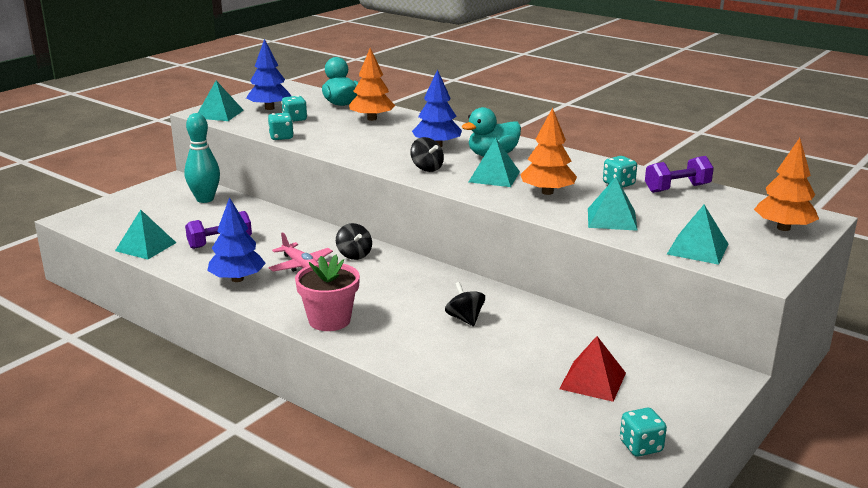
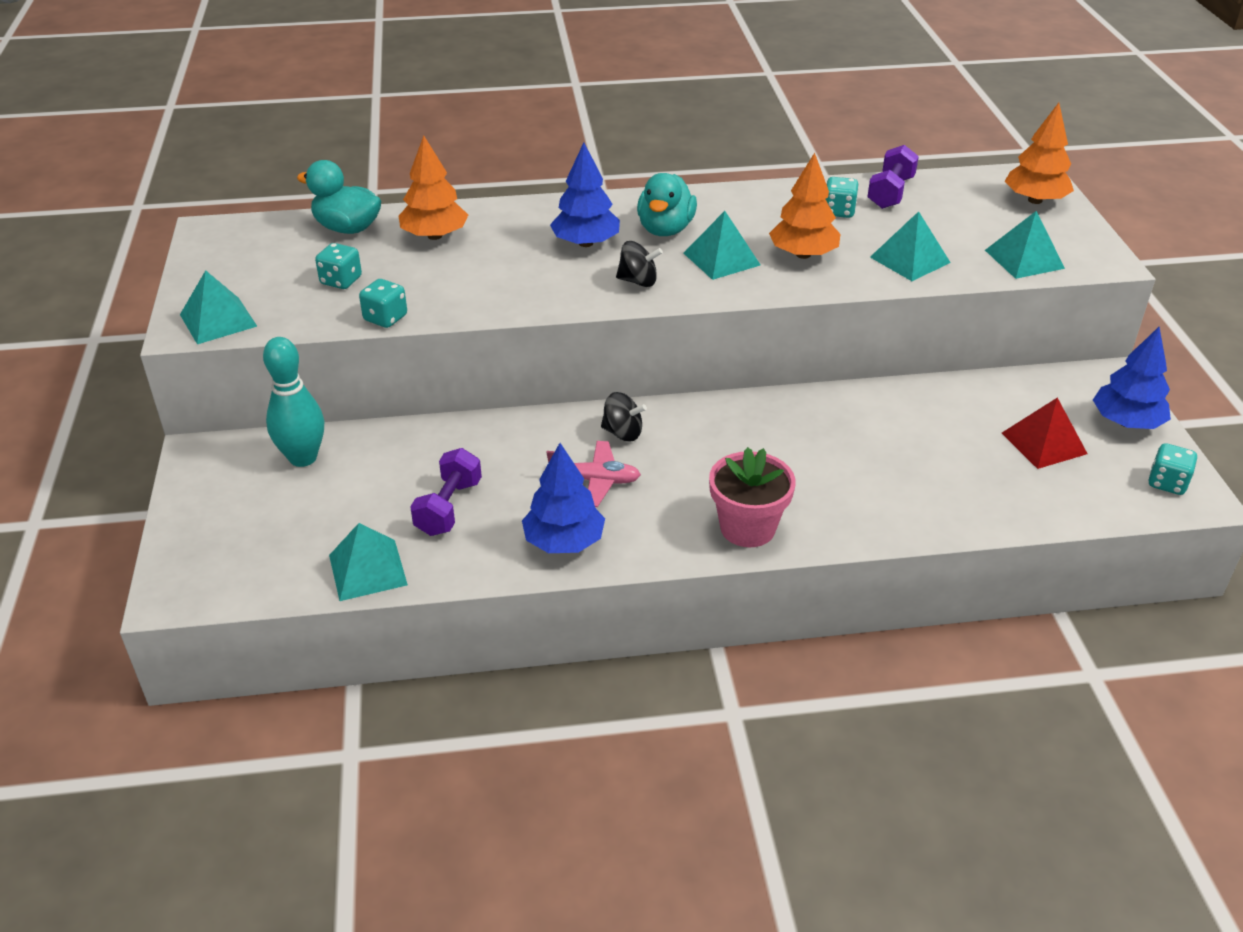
camera: 45 degrees left, 15 degrees up
(269, 108) = (268, 278): blue tree -> blue tree (1126, 422)
(465, 319) = (852, 444): black spinning top -> none

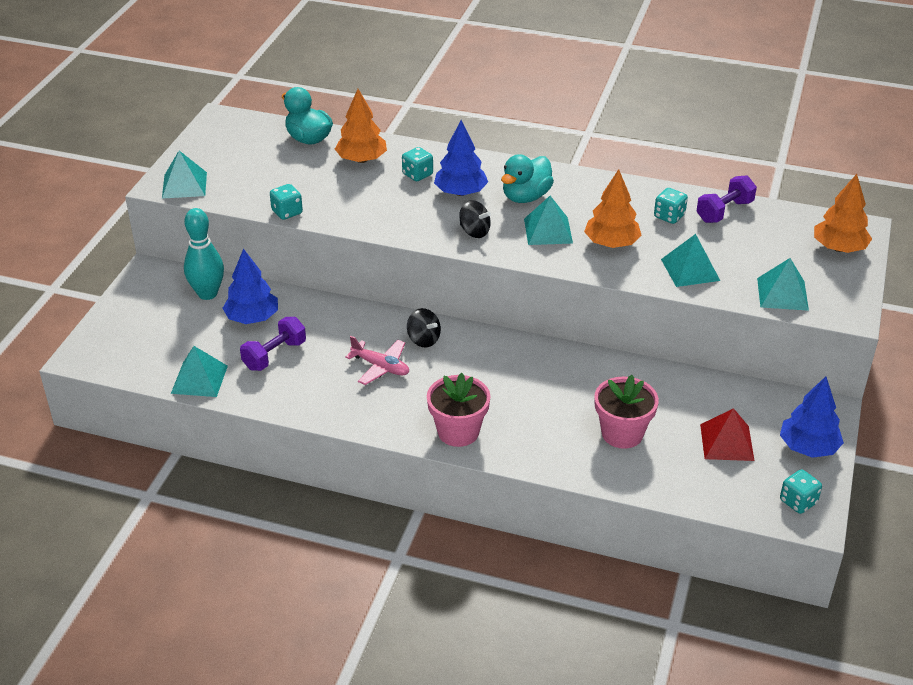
camera: 25 degrees right, 0 degrees up
(341, 281) = (277, 177): turquoise dice -> turquoise dice (417, 175)
(564, 541) = (331, 401): blue tree -> blue tree (252, 318)
(930, 469) = (622, 433): none -> pink flower pot

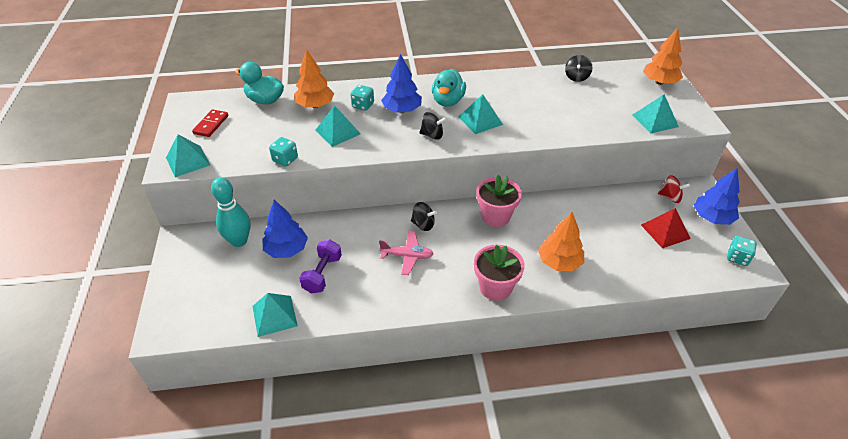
camera: 25 degrees left, 5 degrees up
(232, 151) = (211, 125): none -> red domino
(611, 243) = (527, 117): orange tree -> orange tree (559, 262)
(622, 433) = (600, 248): pink flower pot -> pink flower pot (495, 216)
(669, 216) = (547, 89): turquoise dice -> none
(690, 269) = (589, 121): turquoise pyramid -> turquoise pyramid (337, 132)
(724, 211) = (576, 77): purple dumbbell -> black spinning top
(772, 406) = (670, 197): none -> red spinning top

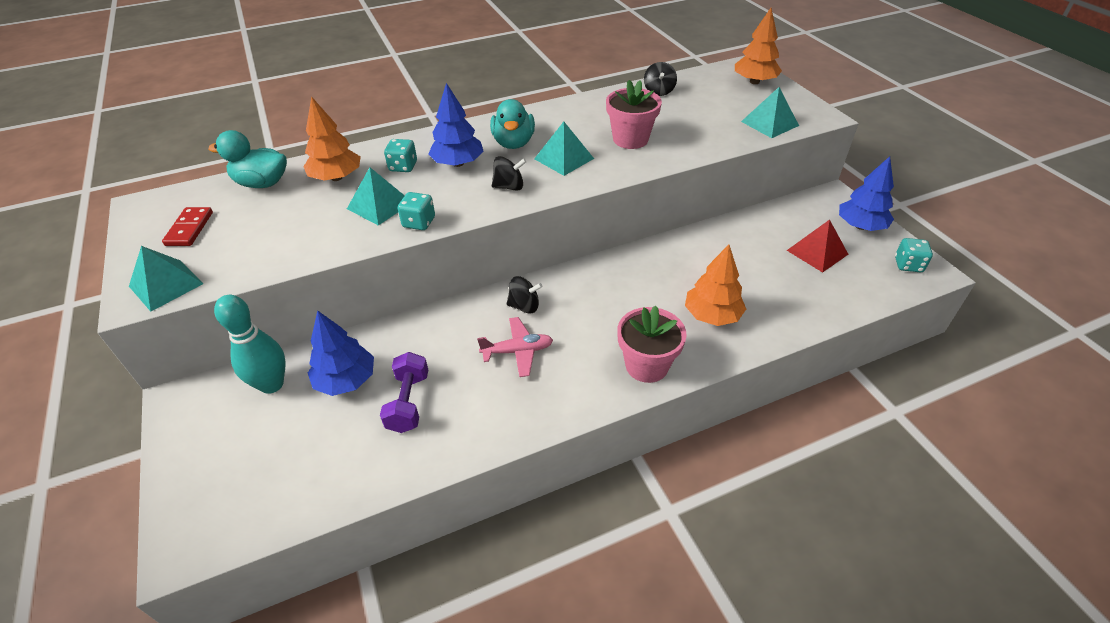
camera: 15 degrees left, 0 degrees up
(274, 315) = (356, 478): turquoise pyramid -> none
(285, 160) = (315, 255): turquoise dice -> turquoise dice (419, 222)
(495, 216) = (612, 276): pink flower pot -> pink flower pot (630, 139)
(670, 197) = (805, 212): red spinning top -> none

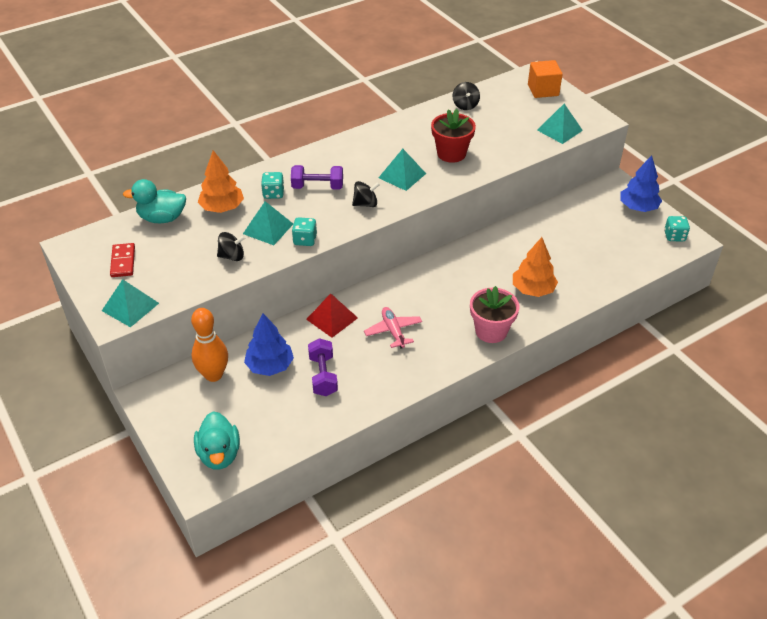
camera: 10 degrees left, 0 degrees up
(272, 384) = (213, 375): turquoise bowling pin -> orange bowling pin
(458, 163) = (317, 187): blue tree -> purple dumbbell
(513, 143) = (357, 164): turquoise duck -> turquoise duck (219, 454)
(517, 351) = (393, 331): pink plane -> pink plane turned 90 degrees counterclockwise
(524, 306) = (389, 297): black spinning top -> black spinning top (232, 256)
(630, 139) = (451, 153): pink flower pot -> red flower pot
(754, 82) = (543, 90): orange tree -> orange cube
(817, 252) = (606, 232): red pyramid -> red pyramid (332, 318)

